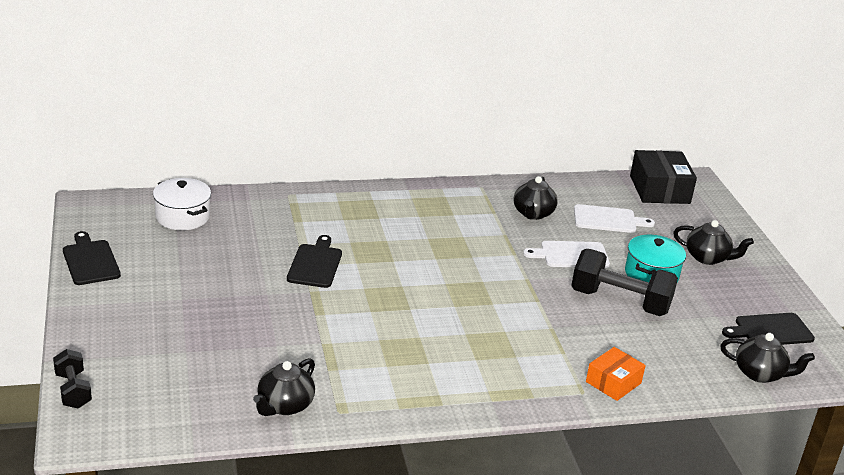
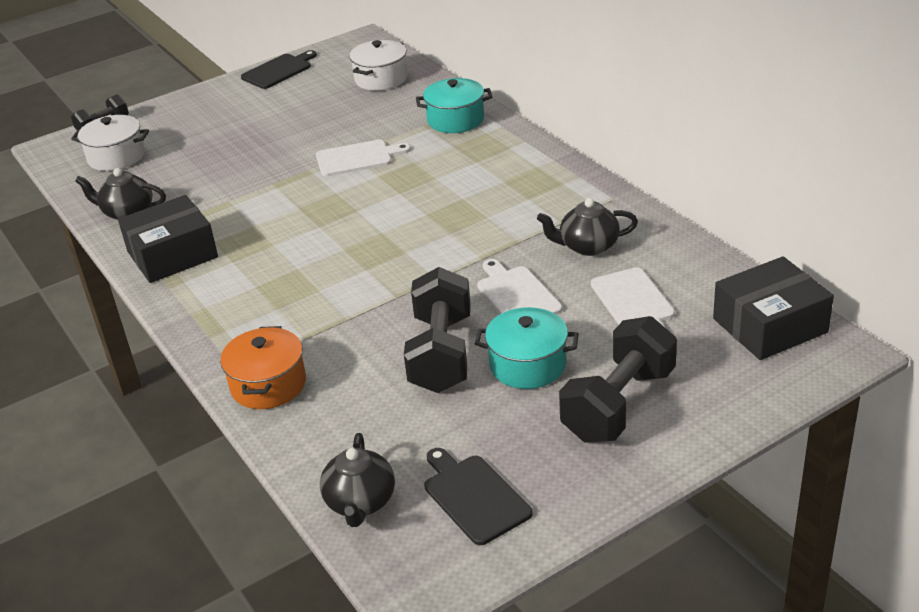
camera: 75 degrees right, 5 degrees up
(158, 393) = (116, 157): none -> white pot
(301, 206) = (455, 120): none -> turquoise pot
(315, 264) = (357, 158): black cutting board -> white cutting board
(388, 393) = (172, 254): none -> black box
(613, 382) = (268, 385): orange box -> orange pot
(707, 258) = (618, 404): black teapot -> black dumbbell

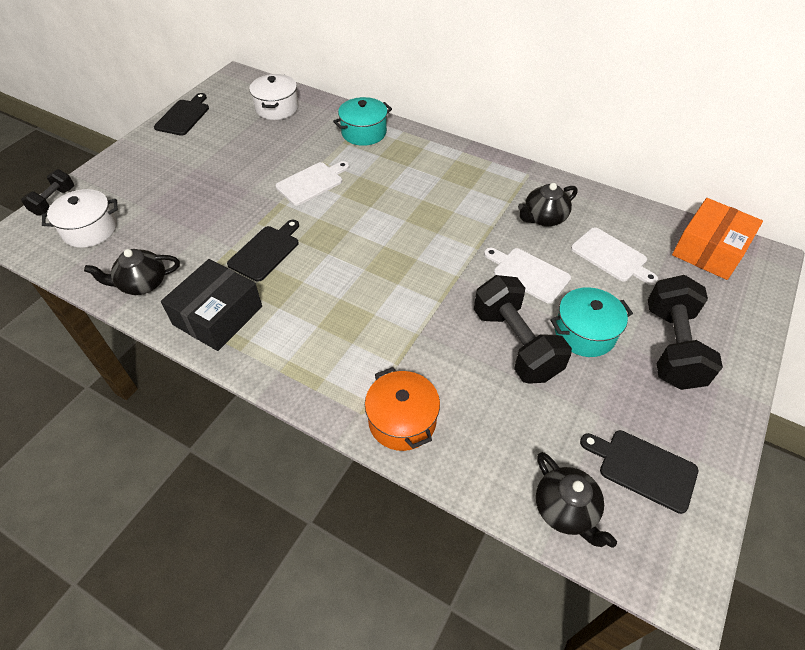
camera: 30 degrees left, 15 degrees up
(260, 211) = (266, 251): none -> black cutting board
(769, 325) = (709, 250): black box -> orange box

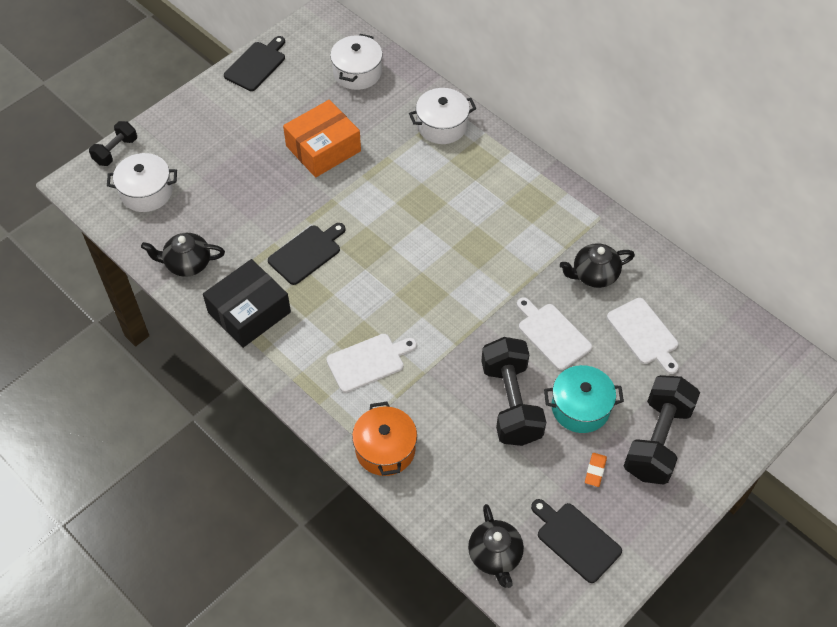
camera: 15 degrees right, 5 degrees up
(312, 182) = (370, 181): white cutting board -> white cutting board (368, 361)
(364, 132) = (442, 126): turquoise pot -> white pot
(628, 390) = (595, 471): none -> orange eraser
(709, 250) = (749, 349): orange box -> orange box (323, 148)

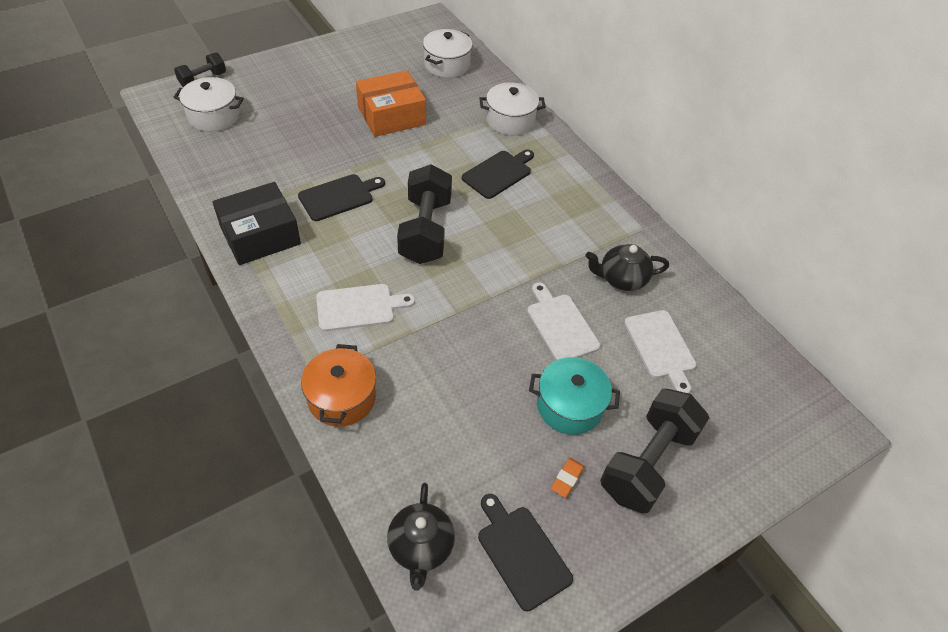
camera: 10 degrees right, 5 degrees down
(187, 263) = (221, 181): black teapot -> none
(256, 65) = (359, 42): black cutting board -> black cutting board (498, 173)
(511, 403) = (494, 383): black dumbbell -> black dumbbell (425, 230)

